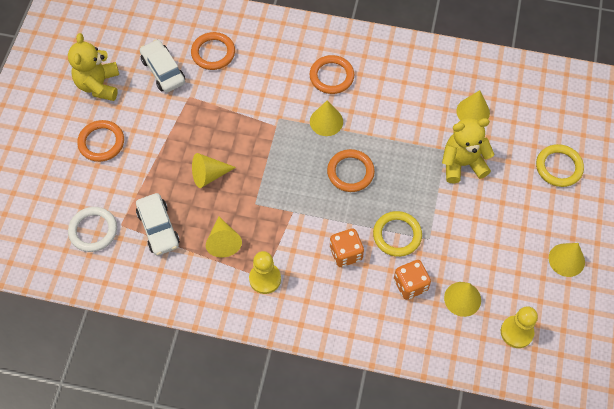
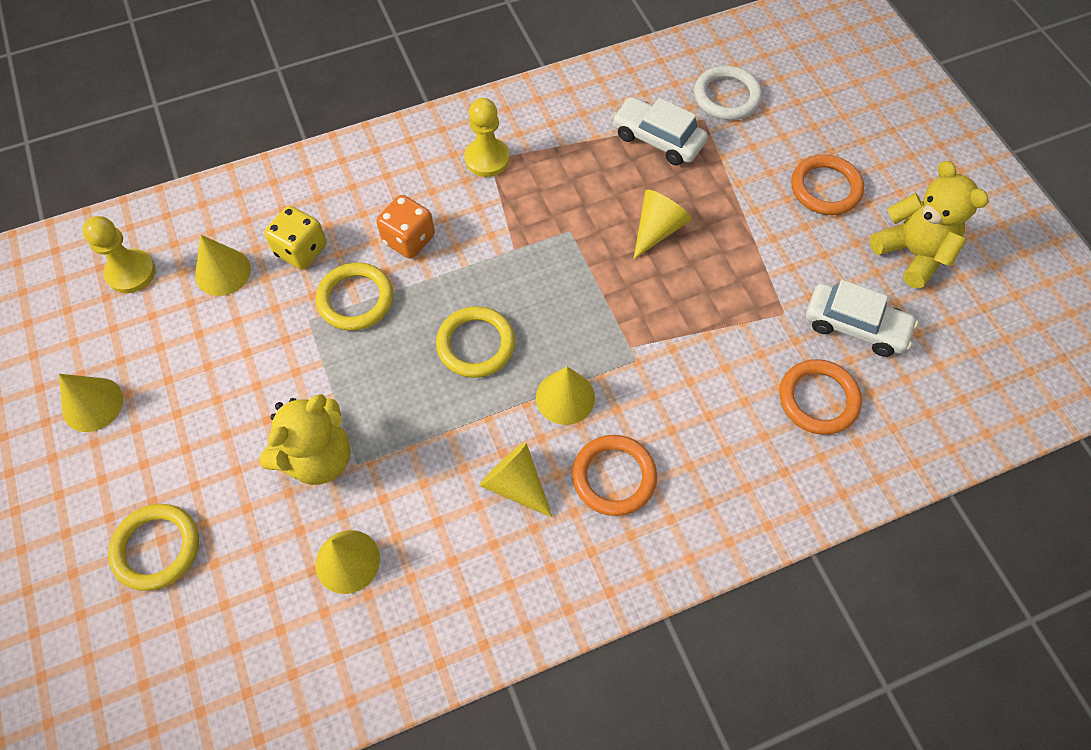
camera: 145 degrees right, 0 degrees up
(223, 242) = (569, 168): yellow cone -> yellow cone (515, 484)
(350, 172) = (476, 344): orange ring -> yellow ring
(410, 285) = (301, 250): orange dice -> yellow dice

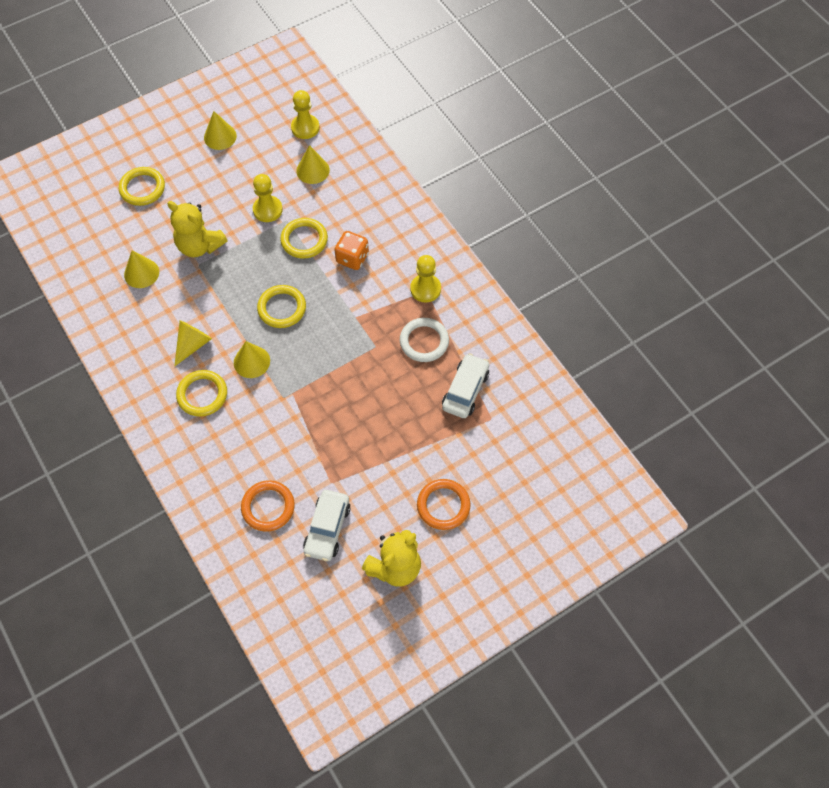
camera: 80 degrees right, 0 degrees up
(278, 345) = (267, 210): none -> yellow pawn
(301, 250) = (334, 204): yellow dice -> none
(614, 477) = (202, 395): orange ring -> yellow ring
(657, 229) = (386, 398): yellow cone -> none
(726, 96) = (517, 432): white ring -> white ring (424, 341)

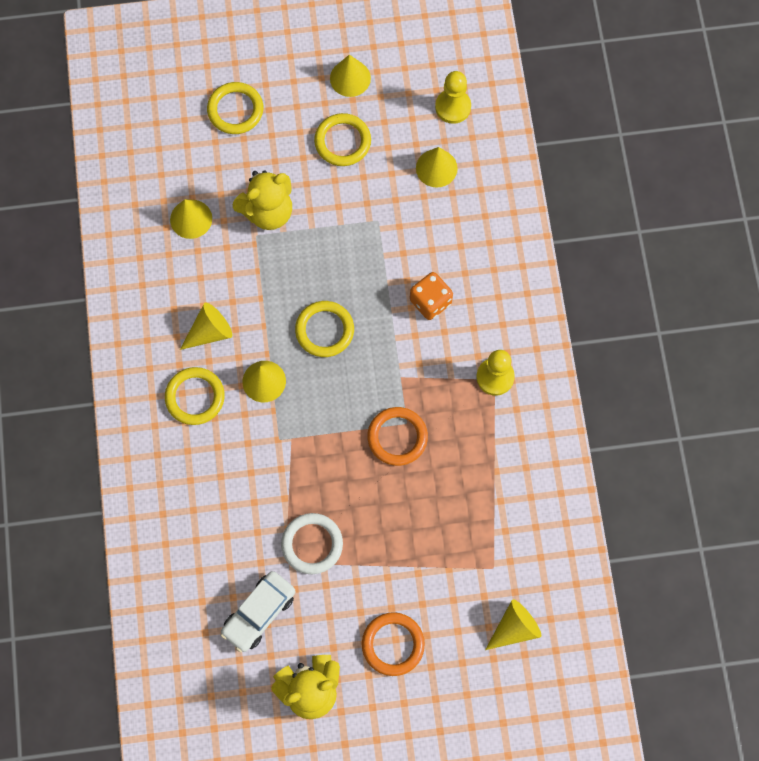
camera: 25 degrees right, 10 degrees up
(199, 246) = (268, 211): yellow teddy bear -> yellow teddy bear turned 90 degrees counterclockwise
(267, 210) = (363, 198): yellow pawn -> none
(268, 507) = (208, 559): orange ring -> orange ring (397, 437)
(304, 240) = (387, 255): yellow ring -> yellow ring (342, 141)
(424, 341) = (463, 441): white ring -> white ring (312, 544)
(465, 390) = (480, 521): white car -> none
(528, 453) = (514, 628): none -> yellow cone

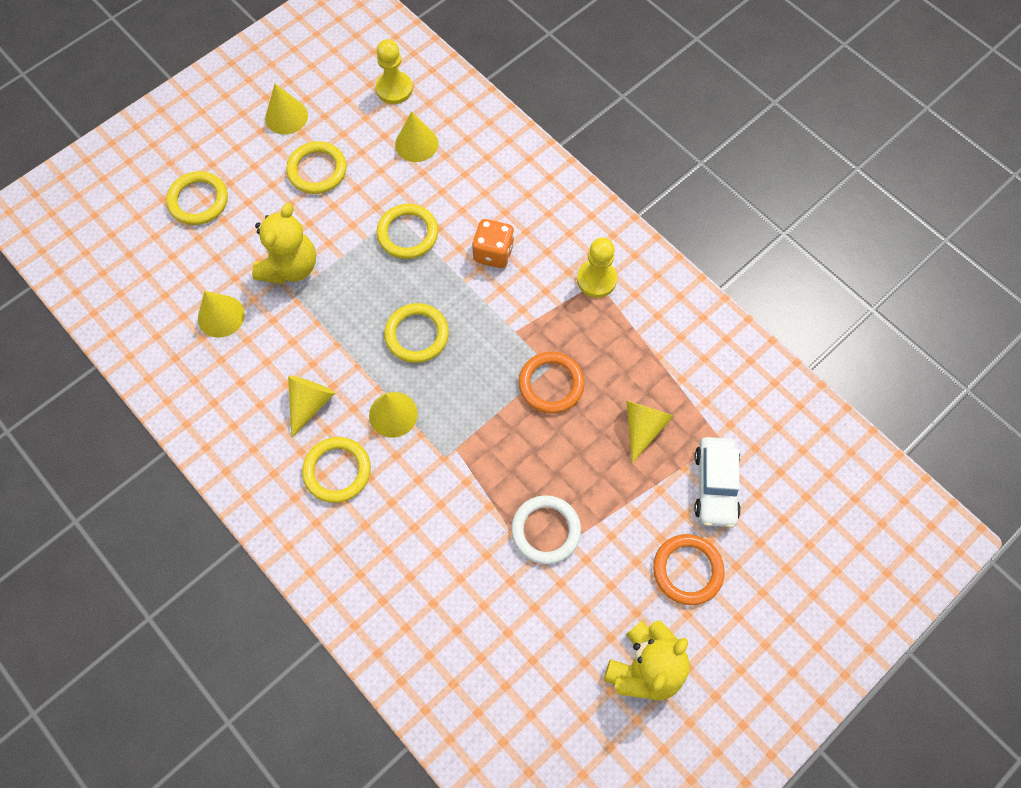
camera: 35 degrees left, 5 degrees down
(259, 613) = (544, 630): white car -> white car (715, 485)
(375, 242) = (408, 233): none -> yellow ring
(514, 628) = (779, 479): yellow cone -> yellow cone (643, 427)

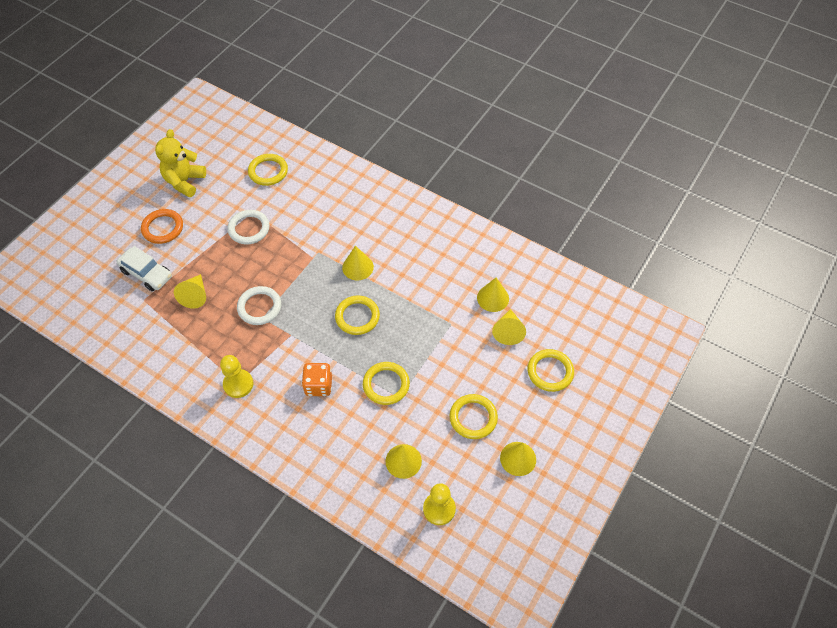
camera: 165 degrees right, 10 degrees down
(290, 267) = (461, 340): yellow teddy bear -> none
(310, 403) = (412, 261): yellow cone -> yellow cone (508, 331)
(337, 471) = (381, 230): yellow ring -> yellow ring (268, 171)
(551, 384) = (259, 307): orange ring -> white ring
(715, 485) = (147, 273): white car -> white car turned 135 degrees clockwise

